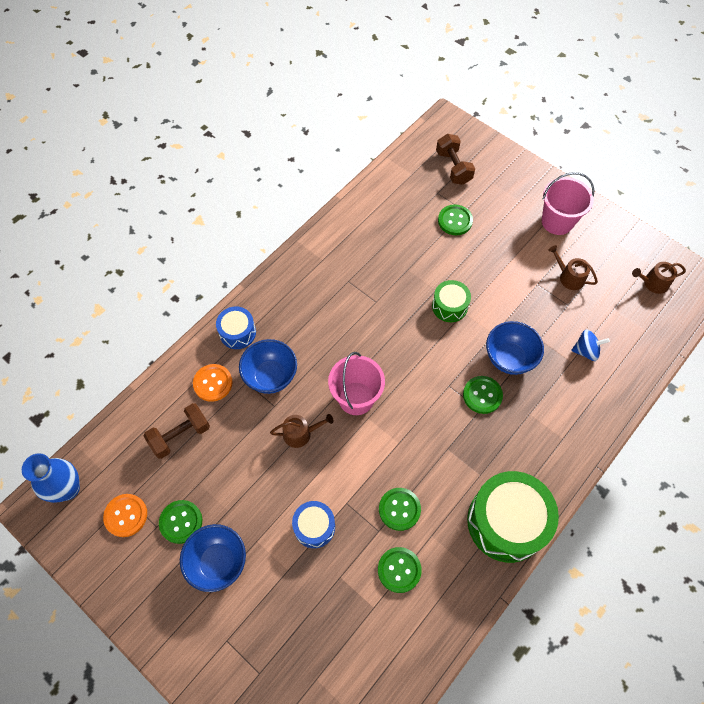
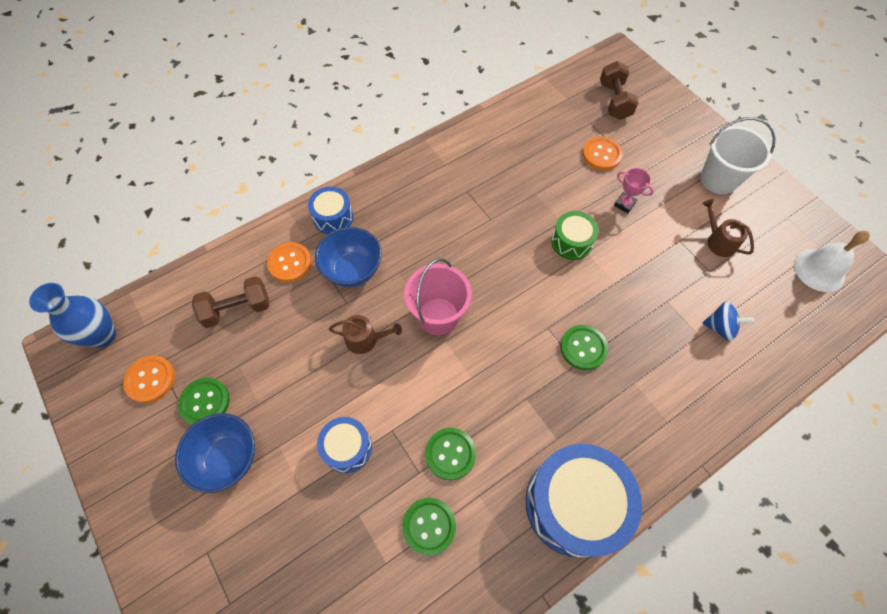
camera: 15 degrees right, 0 degrees up
(455, 221) = (601, 154): green button -> orange button
(485, 262) = (624, 204): none -> pink trophy
(506, 522) = (574, 504): green drum -> blue drum
(509, 358) = (625, 314): blue bowl -> none
(557, 221) = (718, 179): pink bucket -> white bucket
(653, 283) = (819, 270): brown watering can -> white bell

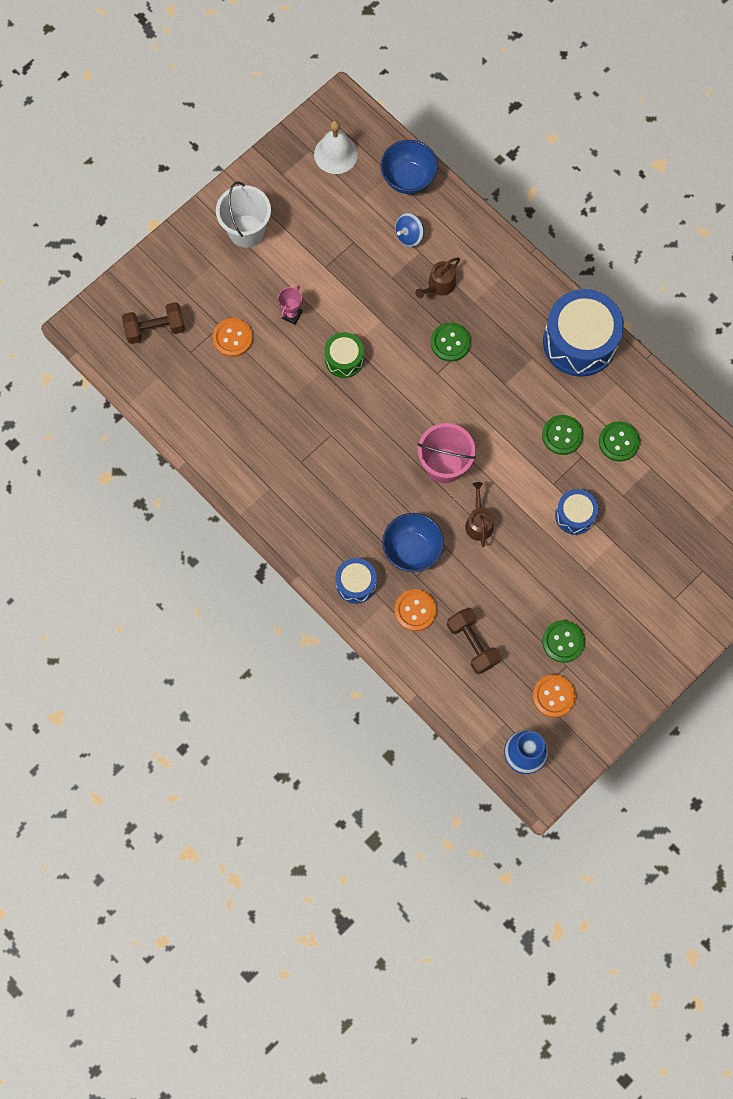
camera: 100 degrees left, 10 degrees up
(228, 458) = (604, 606): blue bowl -> blue bowl (408, 179)
(718, 241) = (320, 234): brown watering can -> brown watering can (439, 285)
(720, 327) = (409, 236): blue spinning top -> blue spinning top turned 135 degrees counterclockwise

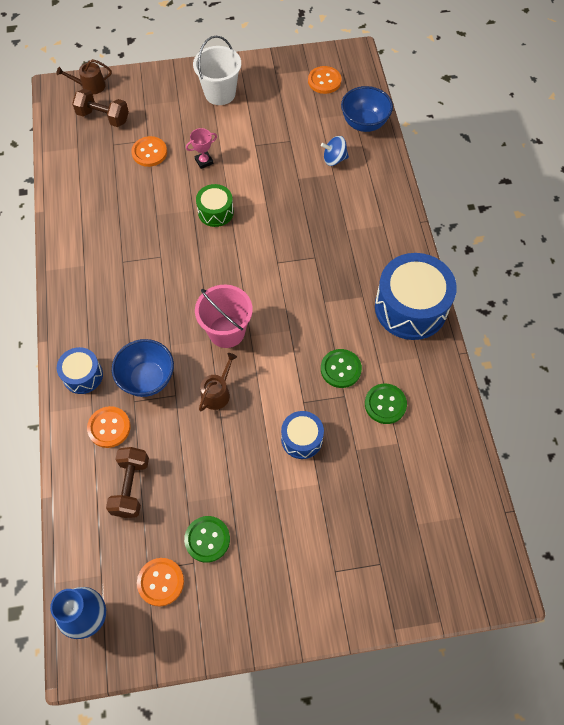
camera: 35 degrees right, 10 degrees down
(336, 154) = (324, 81): white bell -> orange button
(439, 285) = (329, 204): brown watering can -> brown watering can (90, 86)
(450, 343) = (305, 247): green button -> none

